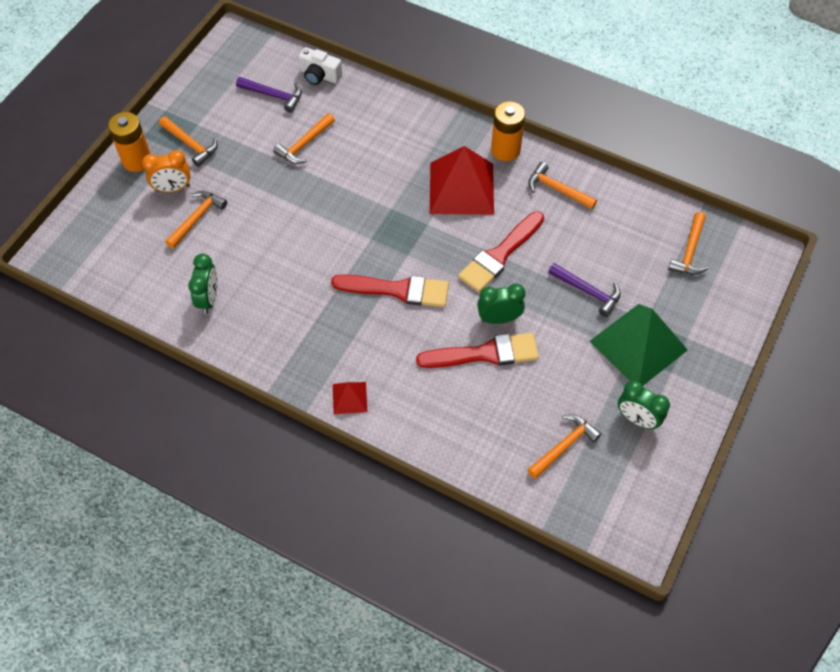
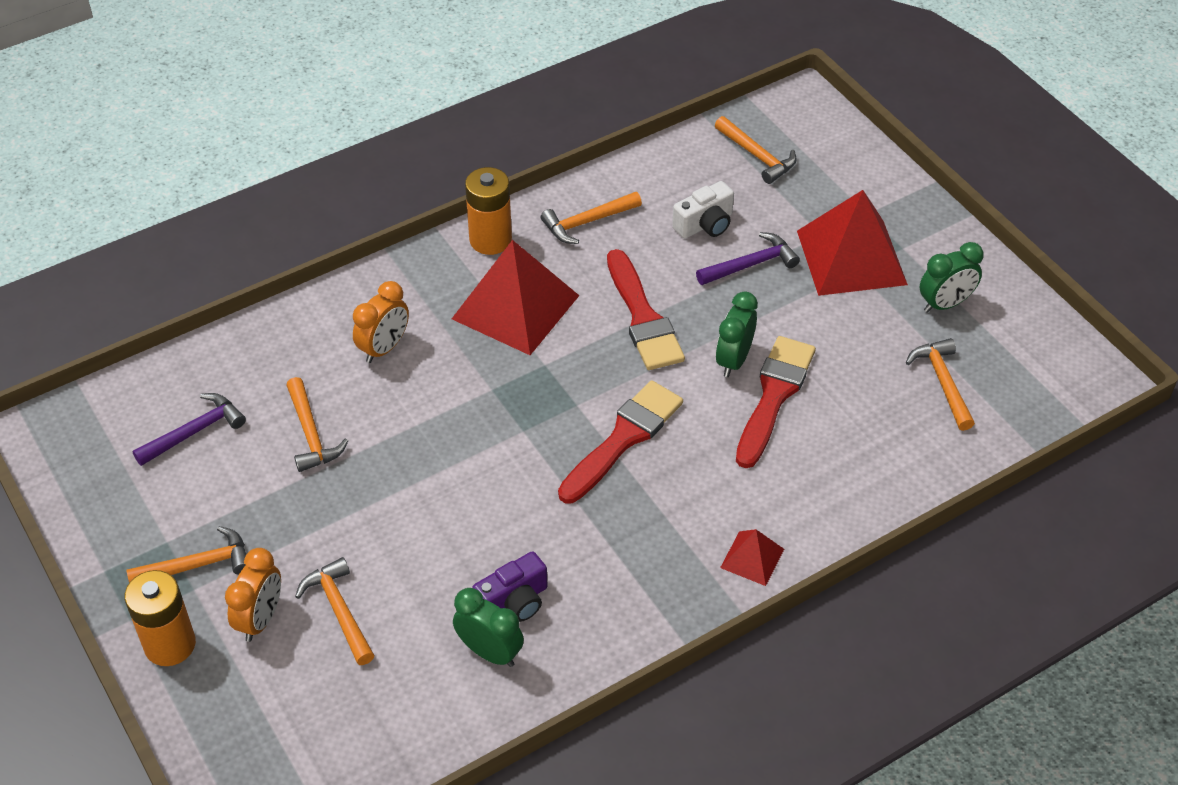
camera: 60 degrees left, 10 degrees down
(248, 293) = (514, 602): none -> purple camera
(319, 75) = (205, 366): white camera -> white camera (705, 224)
(386, 144) = (384, 348): none -> orange clock
(638, 345) = (851, 257): green pyramid -> red pyramid

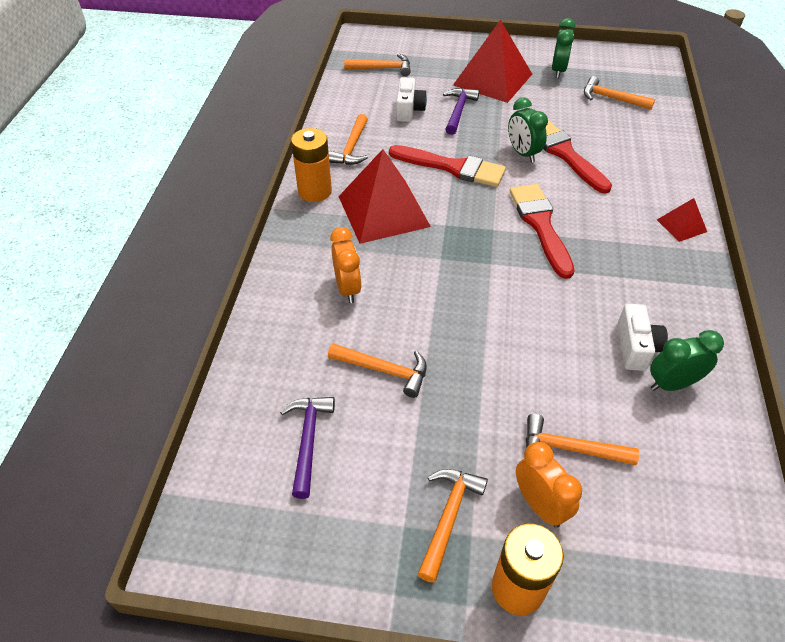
camera: 50 degrees left, 0 degrees up
(514, 602) = (636, 347): purple camera -> white camera

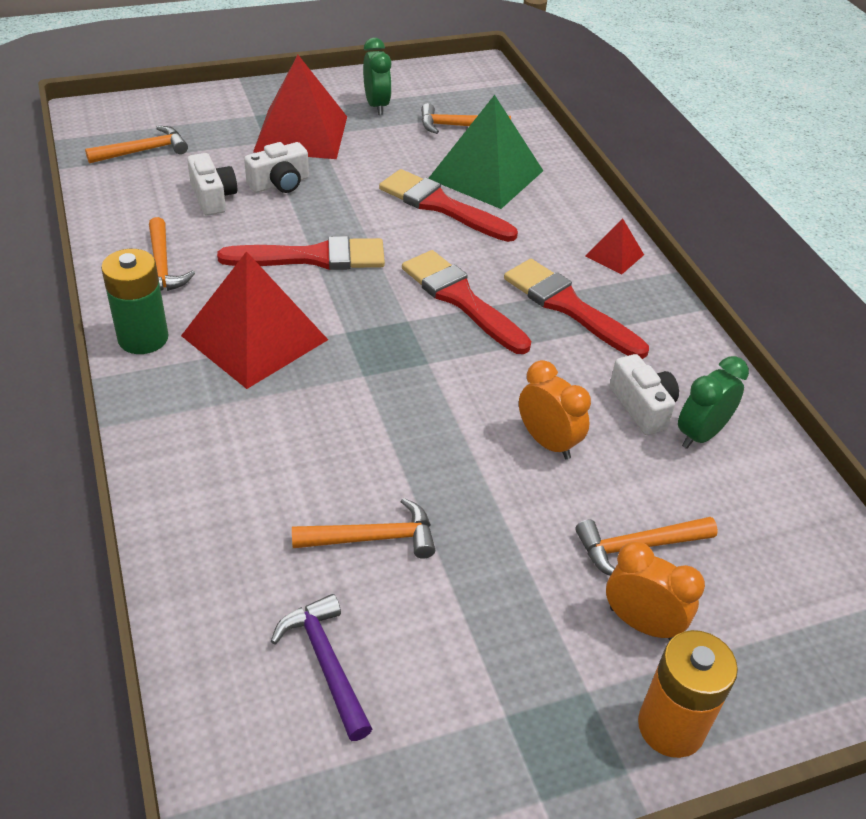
camera: 30 degrees left, 5 degrees down
(315, 191) = (143, 338): orange battery -> green battery
(347, 288) = (264, 451): orange clock -> orange clock (547, 442)
(448, 517) = (551, 681): orange hammer -> none
(458, 111) = (280, 184): purple hammer -> white camera
(523, 153) = (391, 217): green clock -> none
(612, 139) = (486, 174): none -> green pyramid
(620, 254) = (568, 306): none -> red brush

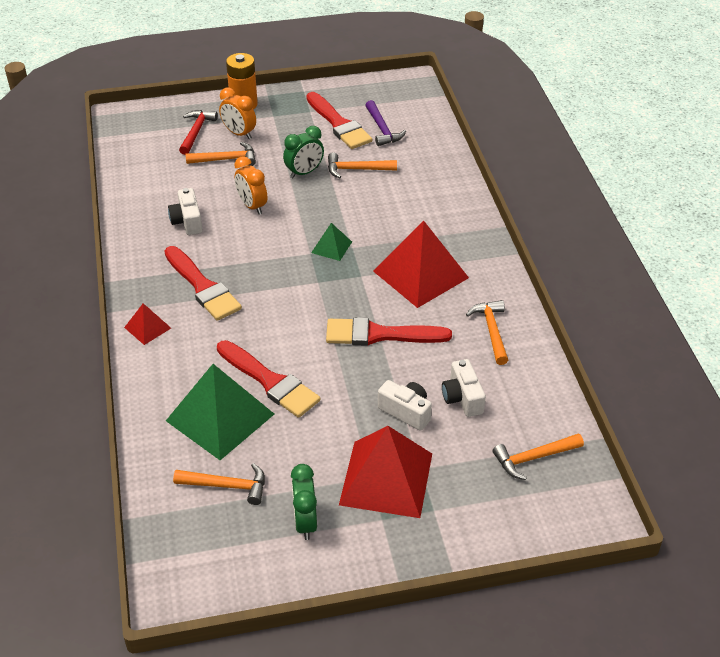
camera: 170 degrees left, 0 degrees up
(143, 338) = (493, 277): green battery -> none
(280, 184) = (406, 412): white camera -> white camera turned 60 degrees clockwise
(396, 374) = (331, 247): none -> green pyramid
(460, 299) = (277, 296): red brush -> red brush (339, 124)
(700, 435) = (161, 205): green clock -> green clock (304, 172)
(734, 622) = (196, 132): none -> red hammer

